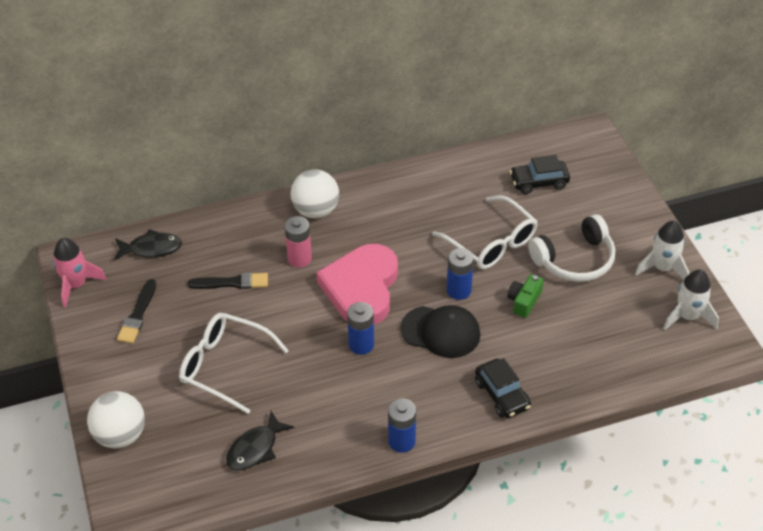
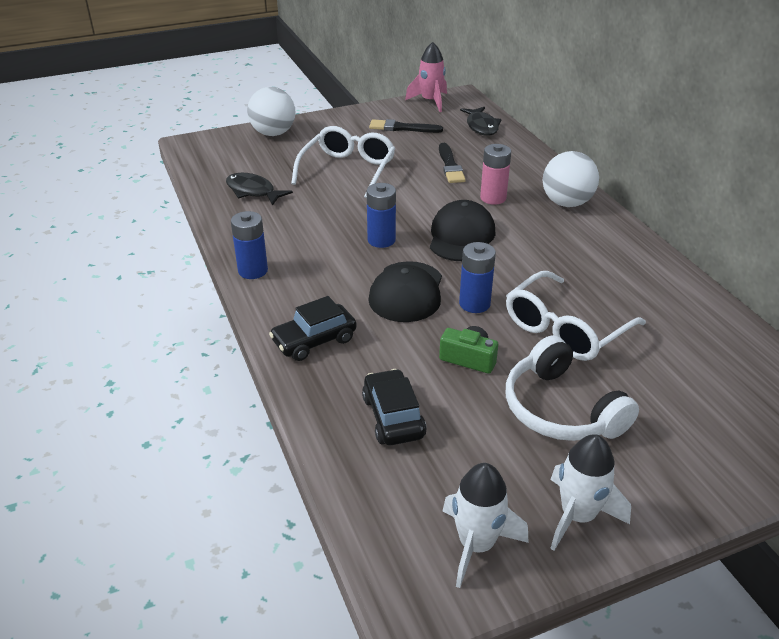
camera: 85 degrees right, 10 degrees down
(361, 288) = (461, 236): pink heart -> black cap
(539, 182) = (705, 373): black car -> black car (393, 417)

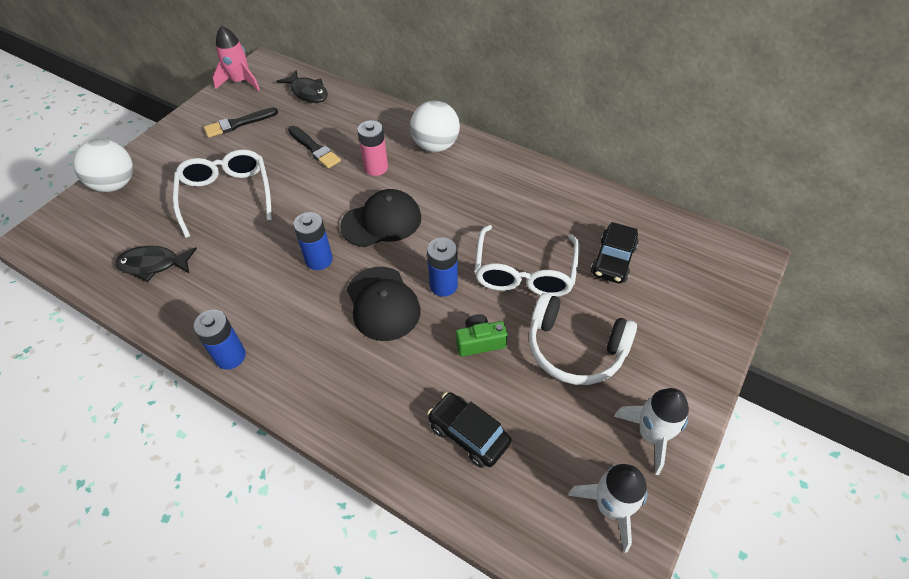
camera: 35 degrees left, 15 degrees up
(314, 340) = (347, 399): black car -> black car (613, 260)
(461, 236) = (381, 221): black cap -> black cap turned 90 degrees clockwise

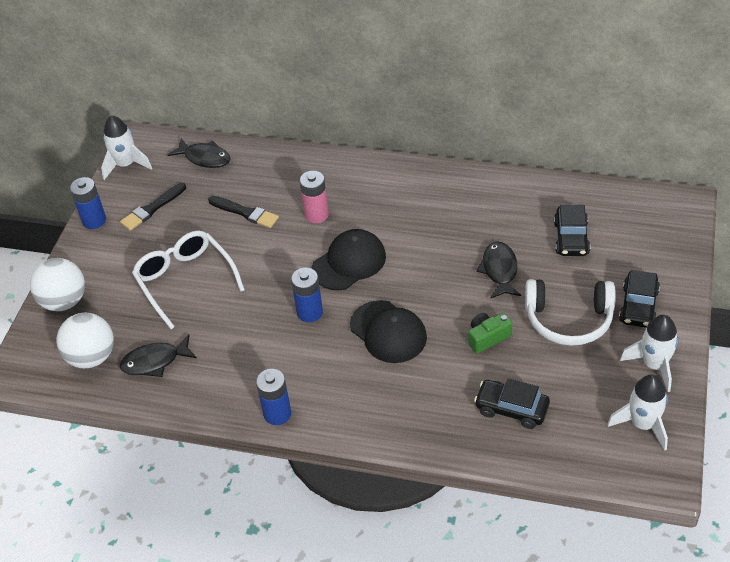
camera: 15 degrees left, 5 degrees down
(240, 81) = (126, 165): pink rocket -> white rocket
(435, 145) = (363, 178): white ball -> white ball (92, 357)
(443, 285) = (434, 301): blue battery -> blue battery (94, 220)
(524, 272) = (499, 270): white glasses -> black fish
(658, 358) = (638, 306): none -> black car

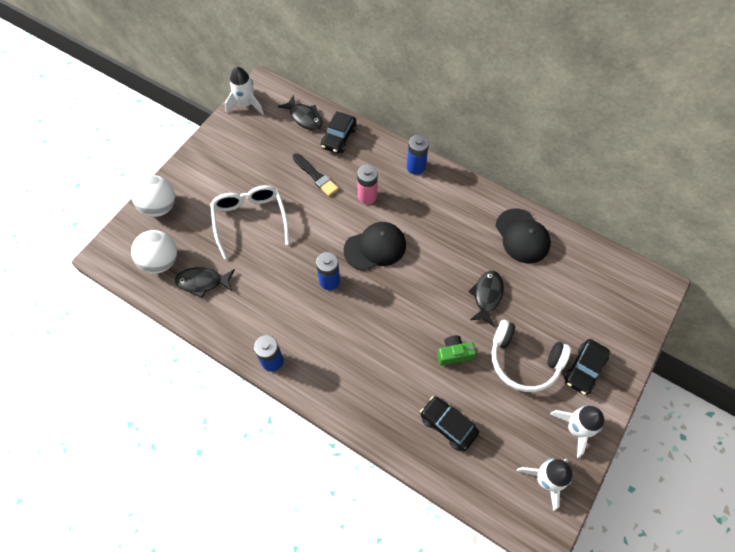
camera: 15 degrees right, 15 degrees up
(94, 220) = (206, 145): blue battery -> blue battery (415, 167)
(152, 208) = (250, 149): black brush -> none
(388, 332) = (381, 320): black cap -> black cap (522, 236)
(571, 238) = (554, 287): black car -> black car (339, 138)

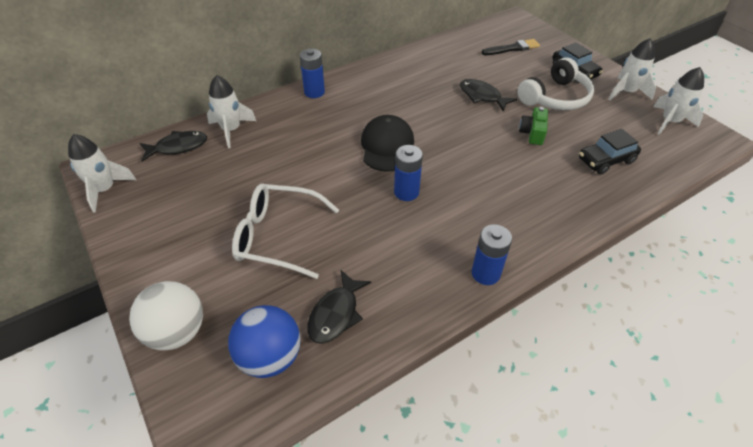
camera: 65 degrees left, 15 degrees down
(160, 261) = (270, 357): white ball -> blue ball
(316, 176) = (264, 162): black brush -> black brush (512, 48)
(339, 138) = (231, 130): black car -> white rocket
(367, 196) = (321, 133): pink battery -> none
(522, 236) = (433, 60): black cap -> none

